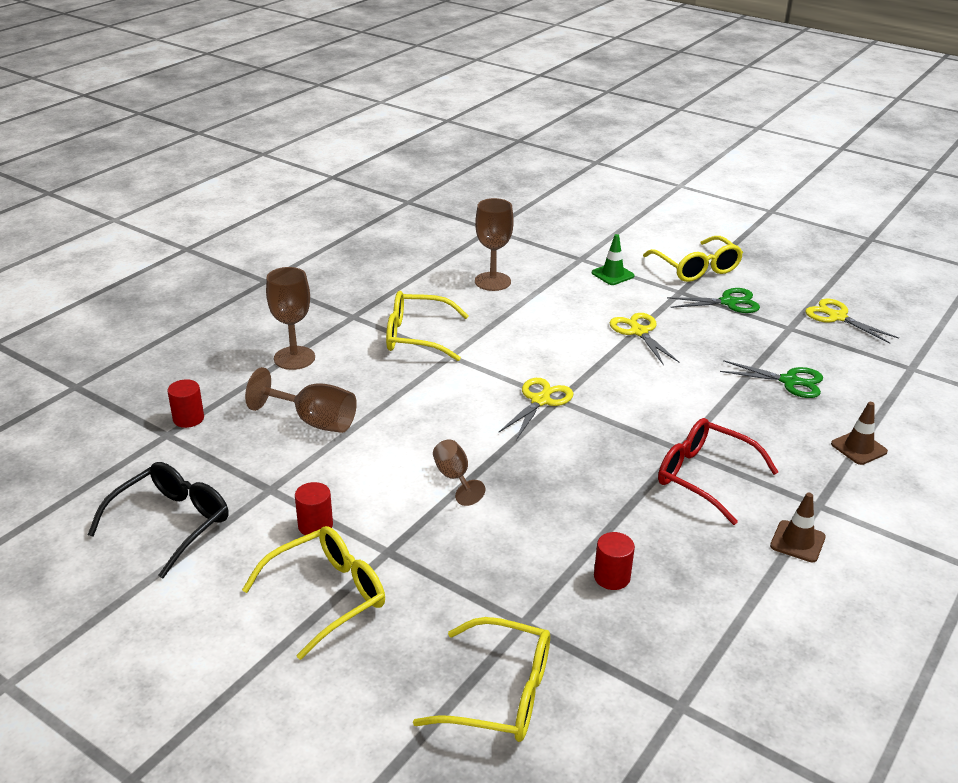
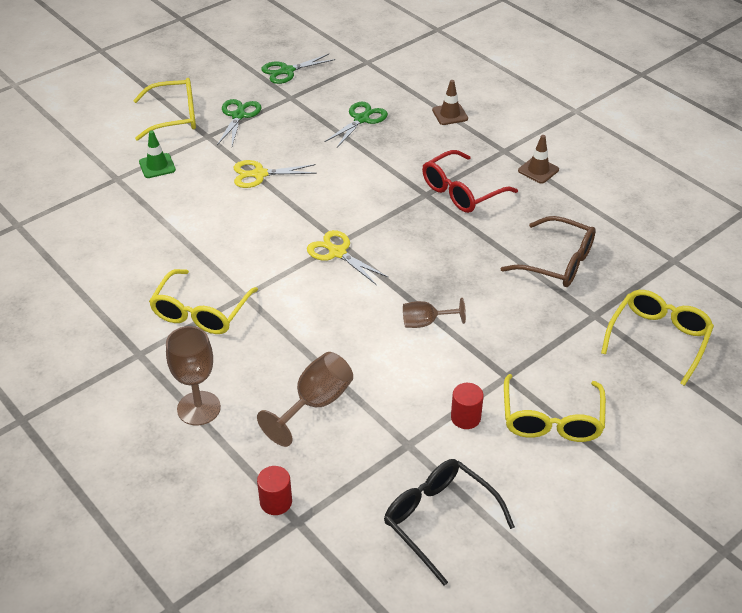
camera: 75 degrees left, 10 degrees up
(327, 596) = (551, 419): yellow glasses -> yellow glasses turned 150 degrees counterclockwise
(492, 281) = (126, 243): brown goblet -> none
(612, 577) = (557, 262): red cylinder -> brown glasses
(837, 317) = (287, 71): yellow scissors -> green scissors

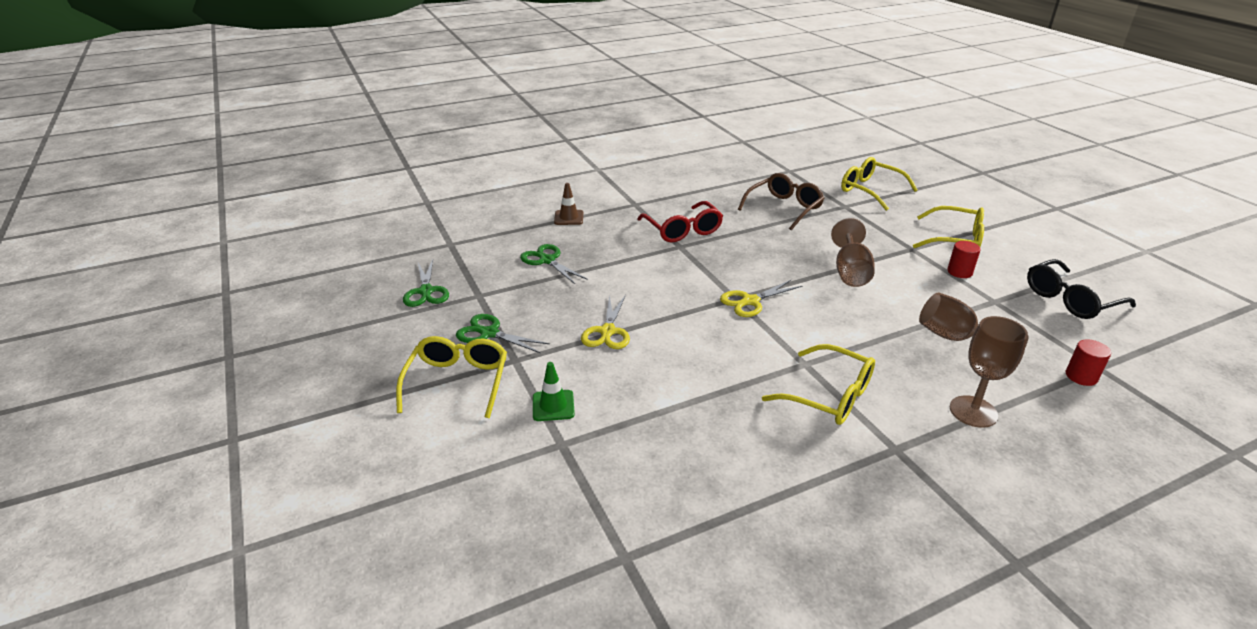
camera: 75 degrees left, 10 degrees down
(426, 322) = (850, 272): brown goblet -> brown goblet, size x1.55
(538, 170) = (668, 196): brown traffic cone -> none

